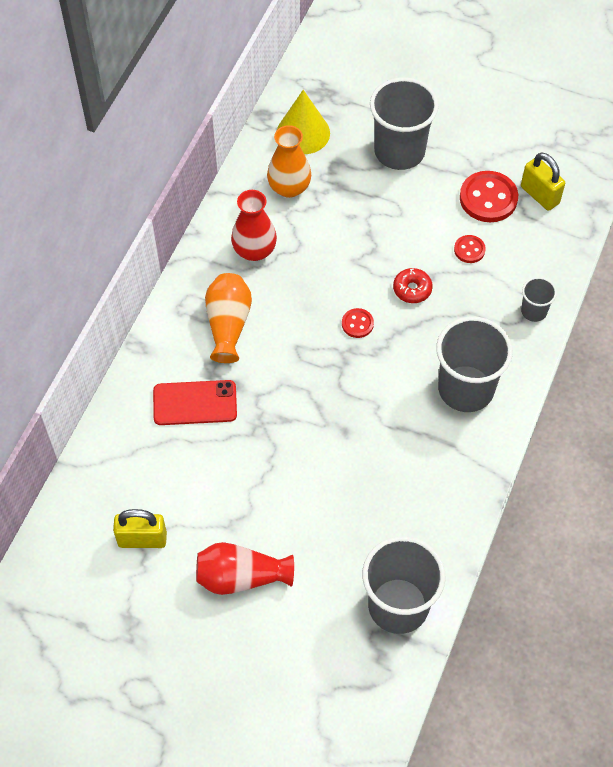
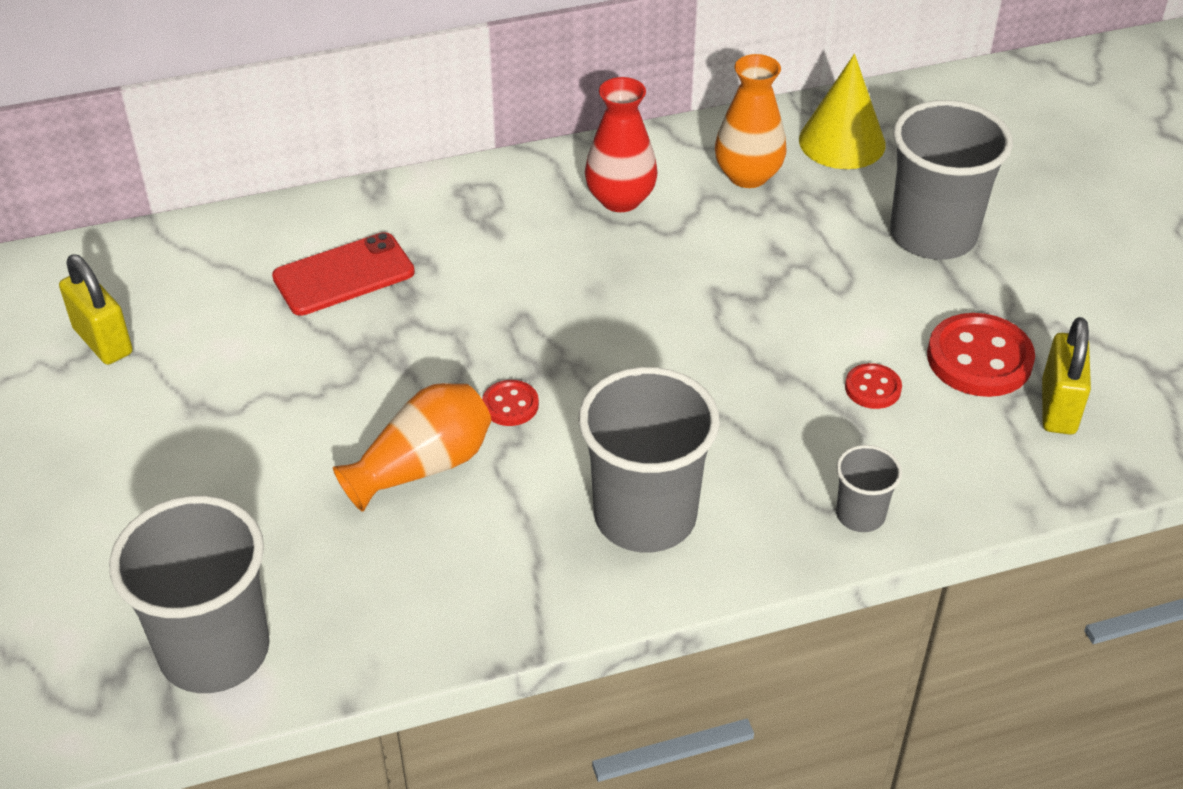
camera: 50 degrees right, 15 degrees down
(195, 403) = (343, 275): red phone -> red phone turned 75 degrees counterclockwise
(228, 324) = (488, 238): orange vase -> orange vase (422, 466)
(241, 577) = (123, 460): red vase -> none
(357, 324) = (622, 348): red button -> red button (510, 405)
(412, 289) = (739, 369): red donut -> none

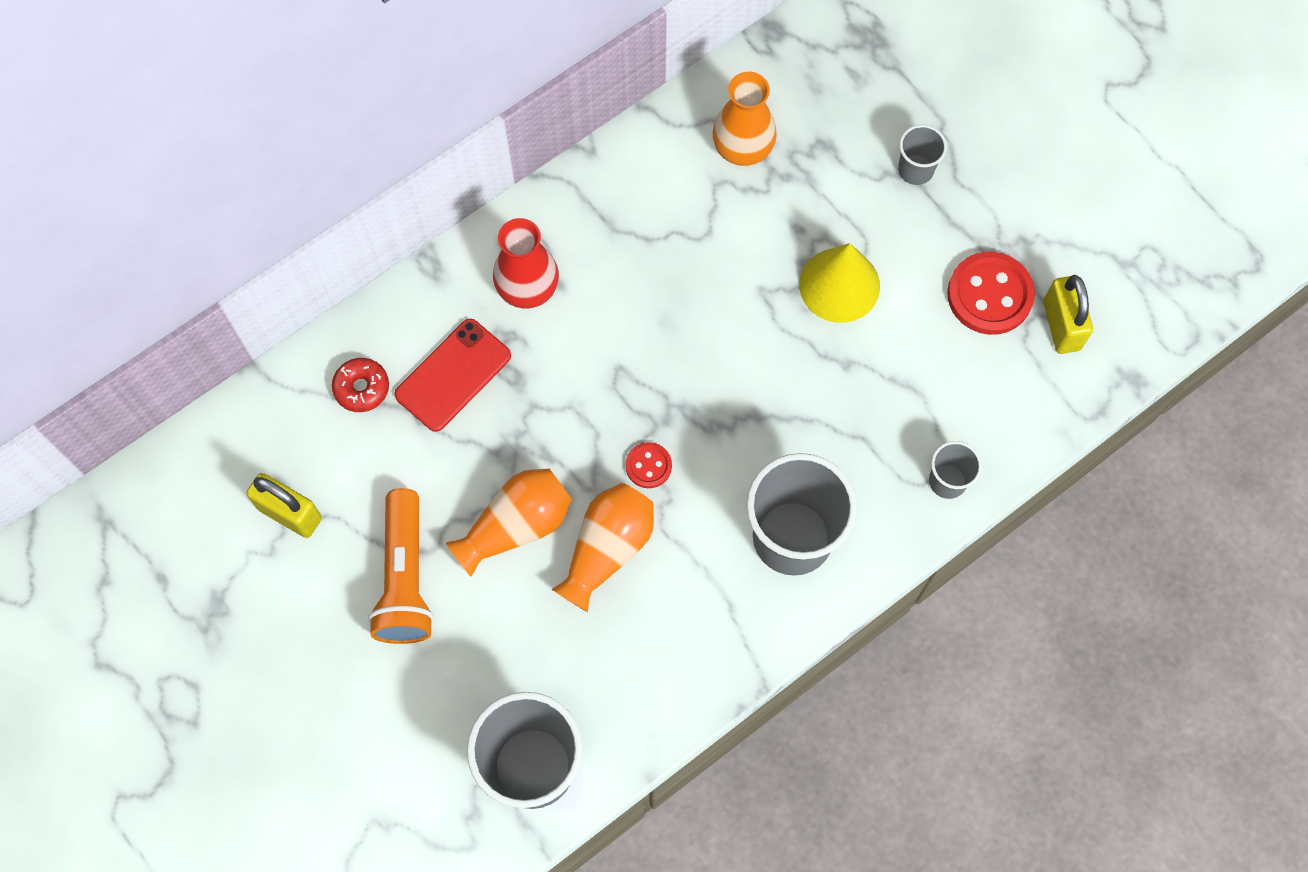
camera: 20 degrees left, 25 degrees up
(185, 429) = (405, 578): none -> orange flashlight
(244, 261) = (362, 388): none -> red donut
(334, 417) = (516, 526): none -> orange vase
(620, 199) = (646, 212): red vase -> red vase (528, 288)
(842, 142) = (807, 81): yellow cone -> yellow cone (839, 285)
(872, 388) = (918, 353): red button -> none
(933, 235) = (915, 170): grey cup -> grey cup, size x0.48

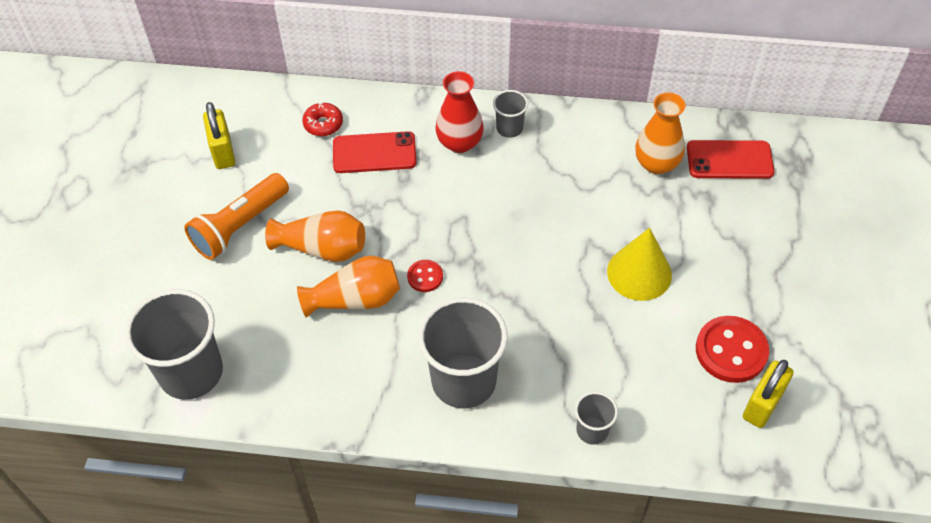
camera: 45 degrees right, 15 degrees down
(806, 86) = (729, 160): none -> red phone
(915, 170) = (753, 249): grey cup -> grey cup (509, 128)

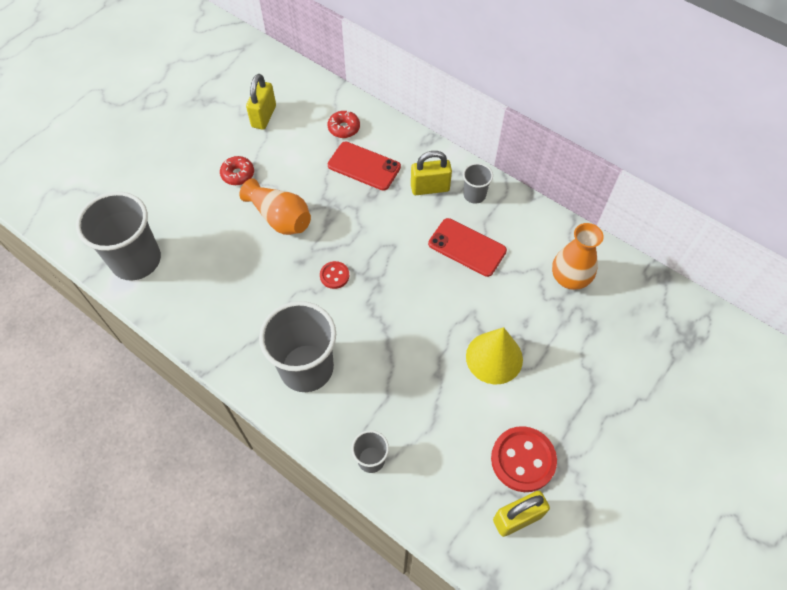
camera: 30 degrees right, 5 degrees up
(240, 226) = (238, 174): orange flashlight -> red donut
(355, 299) = (276, 266): orange vase -> none
(459, 142) = (430, 188): red vase -> yellow padlock
(729, 160) = (632, 305): red phone -> red phone (467, 247)

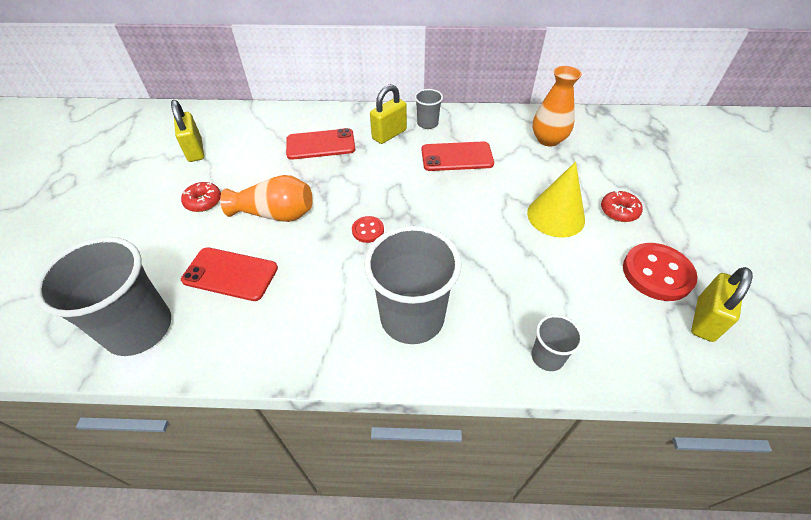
camera: 35 degrees left, 10 degrees down
(215, 253) = (230, 274): none -> red phone
(344, 128) = (279, 128): red donut -> red donut (619, 211)

